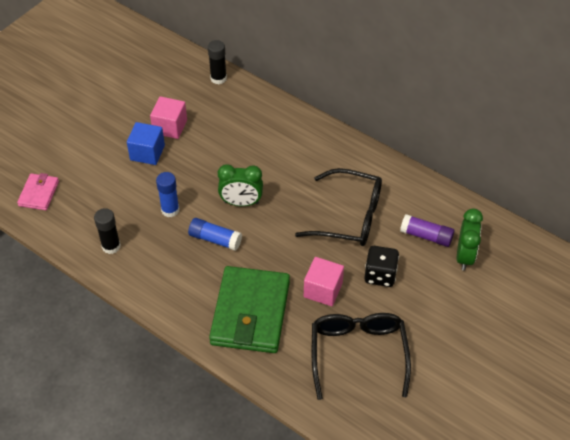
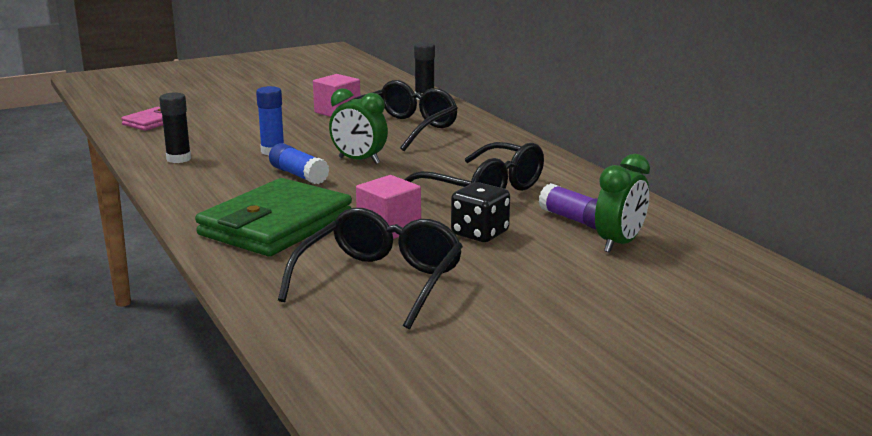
camera: 25 degrees right, 30 degrees down
(147, 153) = (294, 120): blue cube -> none
(237, 140) = (402, 129): none -> black glasses

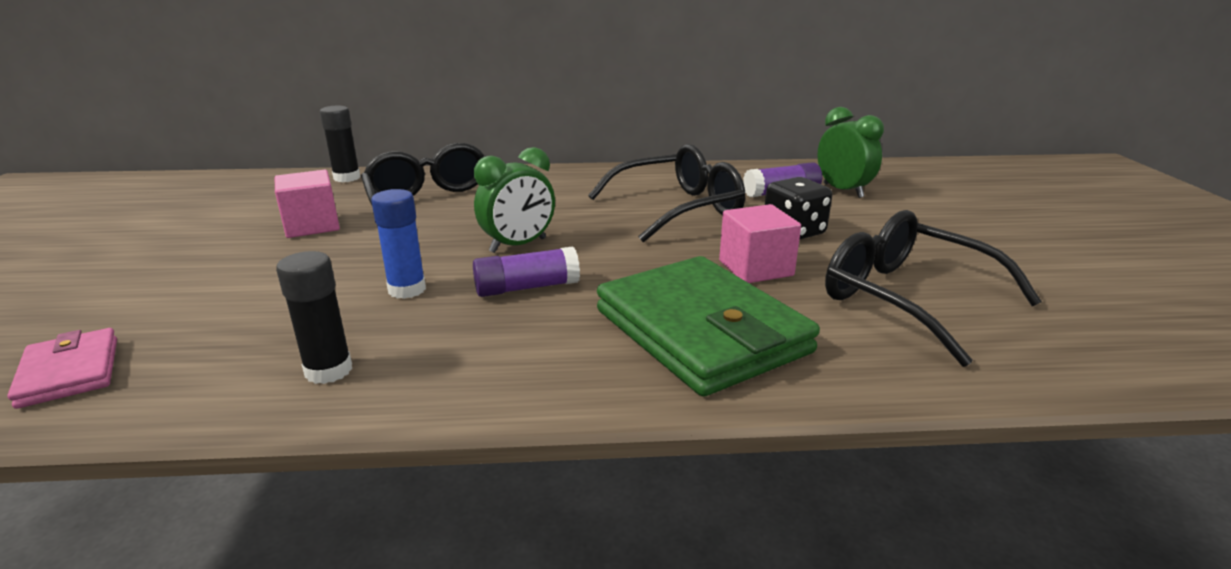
camera: 65 degrees left, 5 degrees up
(298, 175) = (526, 287): blue glue stick -> purple glue stick

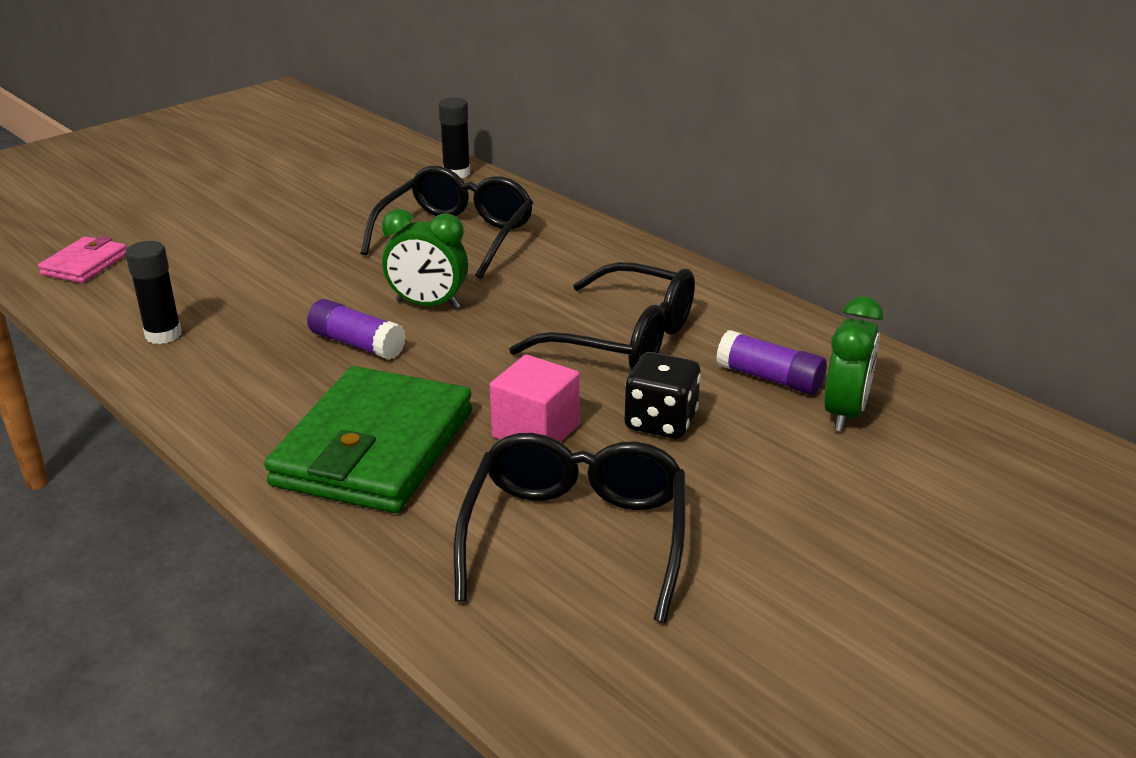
camera: 50 degrees right, 5 degrees up
(312, 226) = (350, 214): pink cube -> none
(407, 289) = (296, 302): blue glue stick -> none

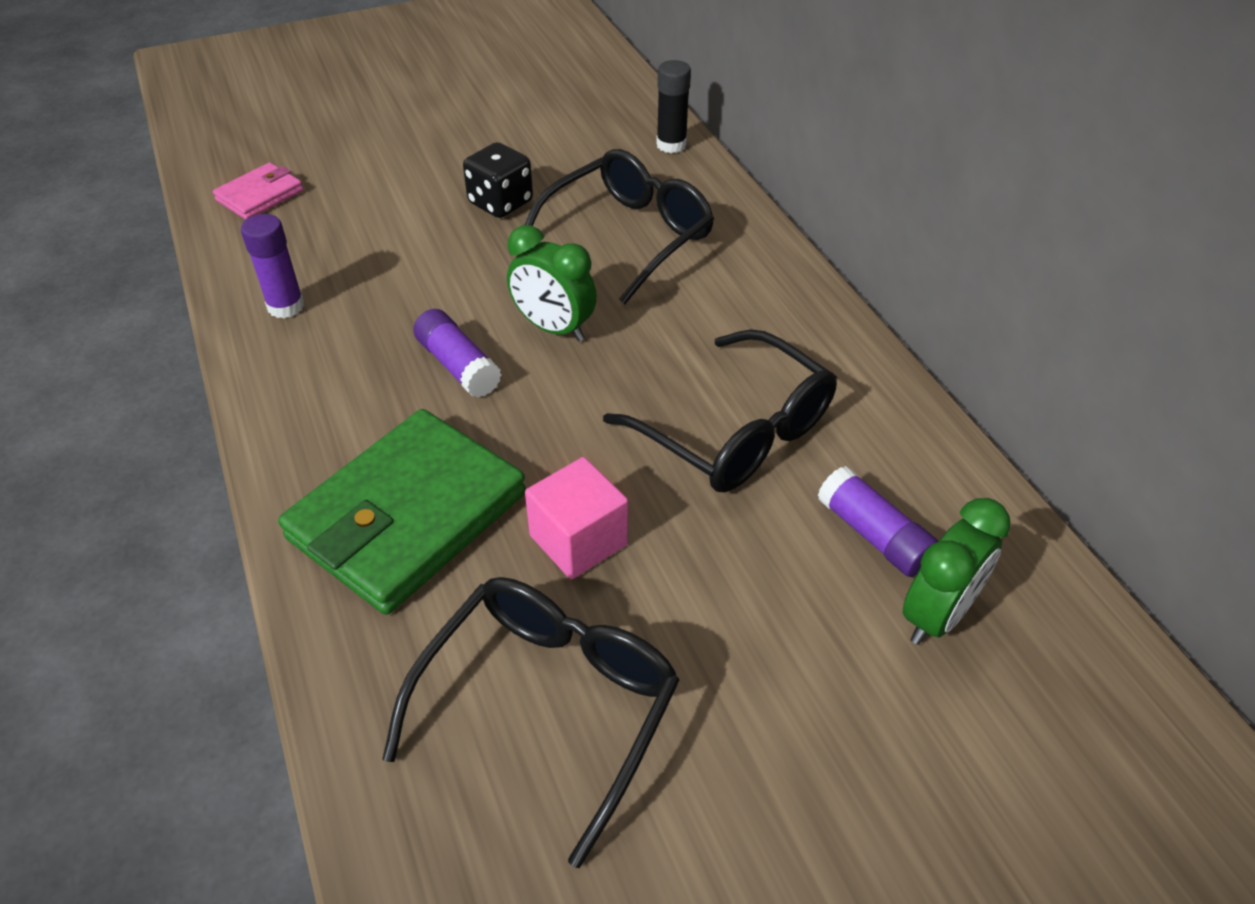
camera: 20 degrees right, 15 degrees up
(163, 335) = (286, 306): black glue stick -> purple glue stick
(660, 422) = (718, 566): black dice -> black dice (500, 203)

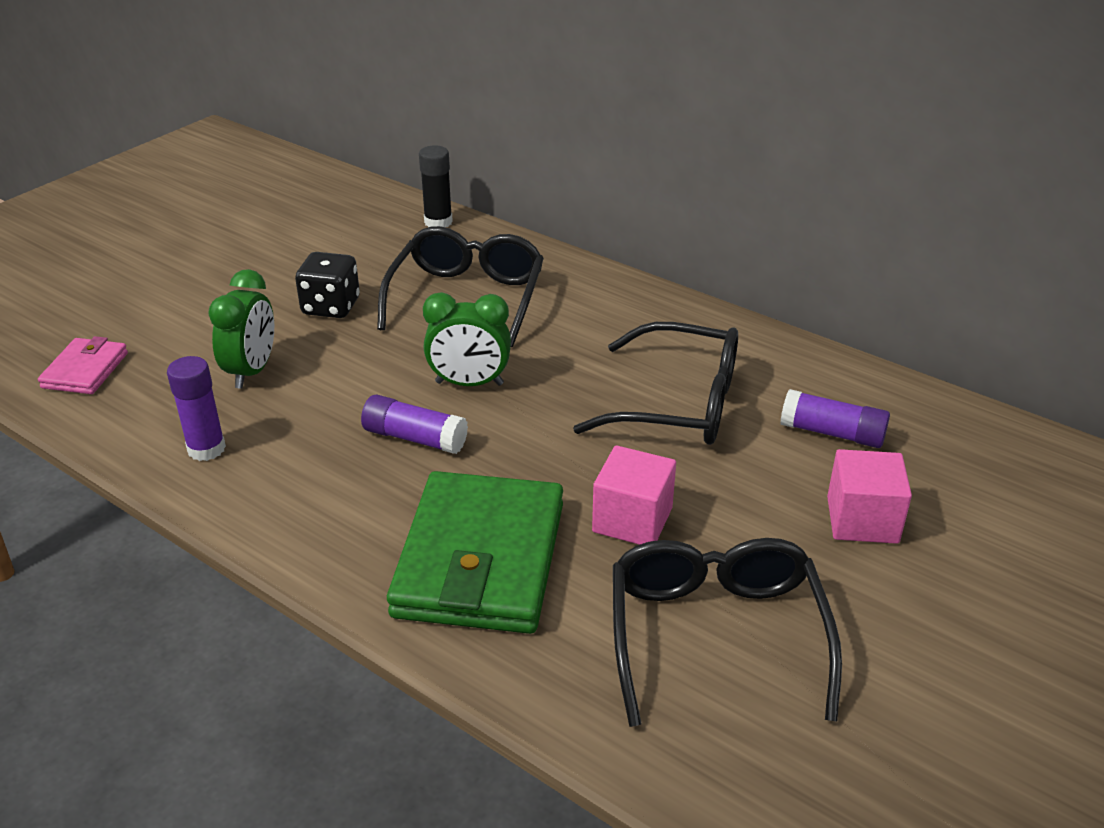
camera: 30 degrees left, 10 degrees down
(815, 653) = (862, 520): none -> pink cube
(937, 615) = (915, 465): green clock -> green clock (252, 371)

